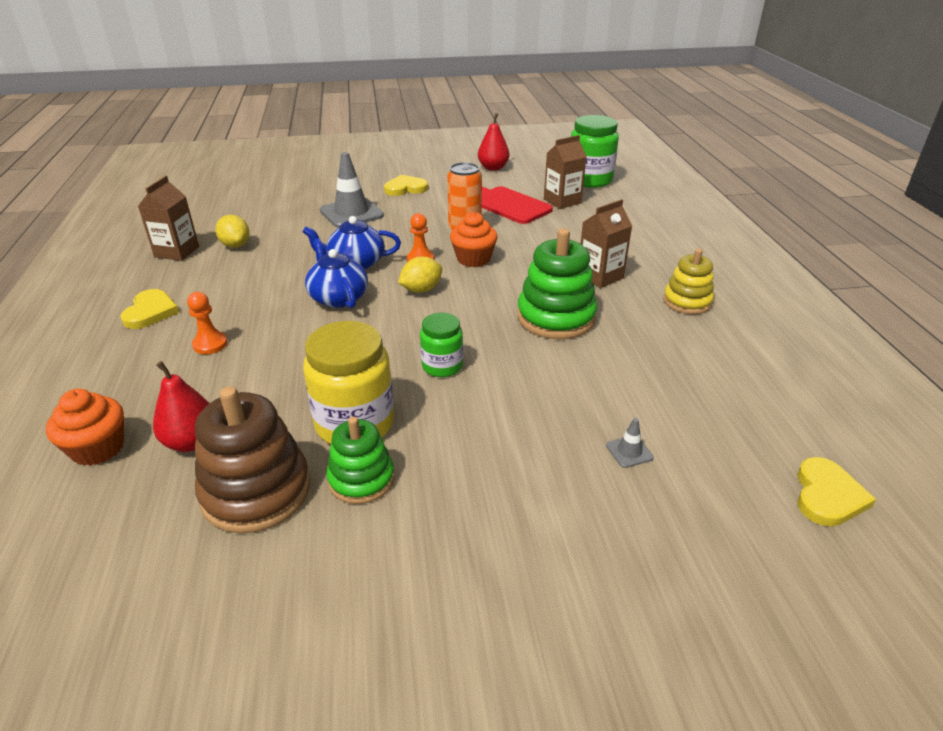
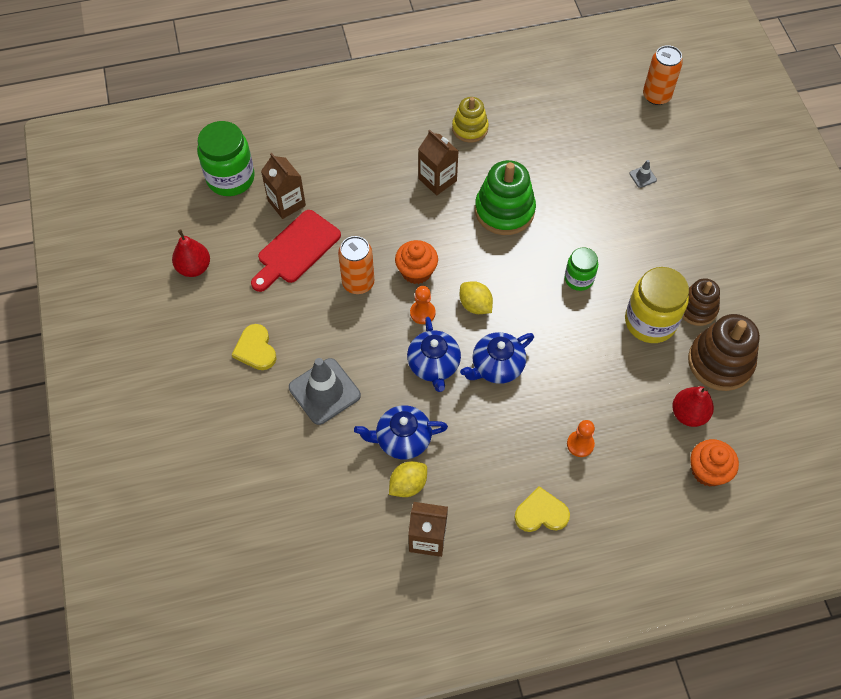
camera: 95 degrees left, 25 degrees up
(283, 244) = (402, 439): none -> blue teapot
(361, 479) = (697, 308): green stacking toy -> brown stacking toy
(827, 495) = (656, 96): yellow heart -> orange can

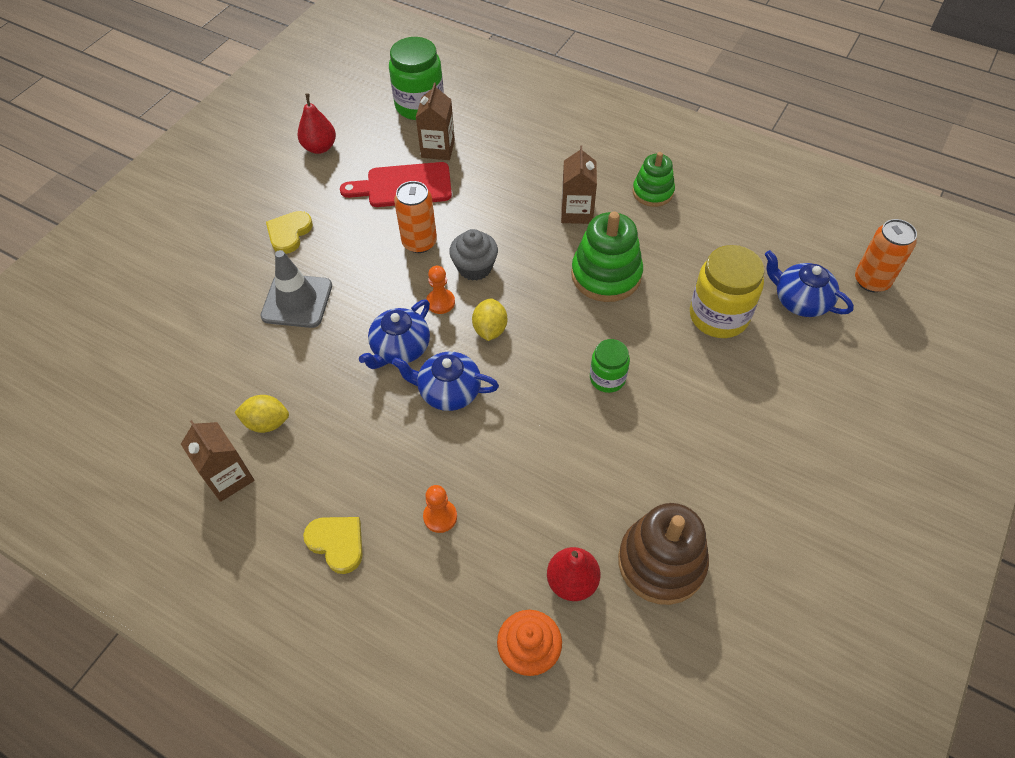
camera: 45 degrees right, 5 degrees down
(402, 439) = (306, 384): blue teapot -> blue teapot (800, 300)
(416, 271) = (474, 267): orange cupcake -> grey cupcake
(470, 128) = (652, 192): yellow stacking toy -> green stacking toy
(642, 177) = (774, 339): grey traffic cone -> none
(650, 322) = (632, 468): yellow jar -> yellow jar (718, 316)
(697, 308) = (694, 494): brown stacking toy -> none

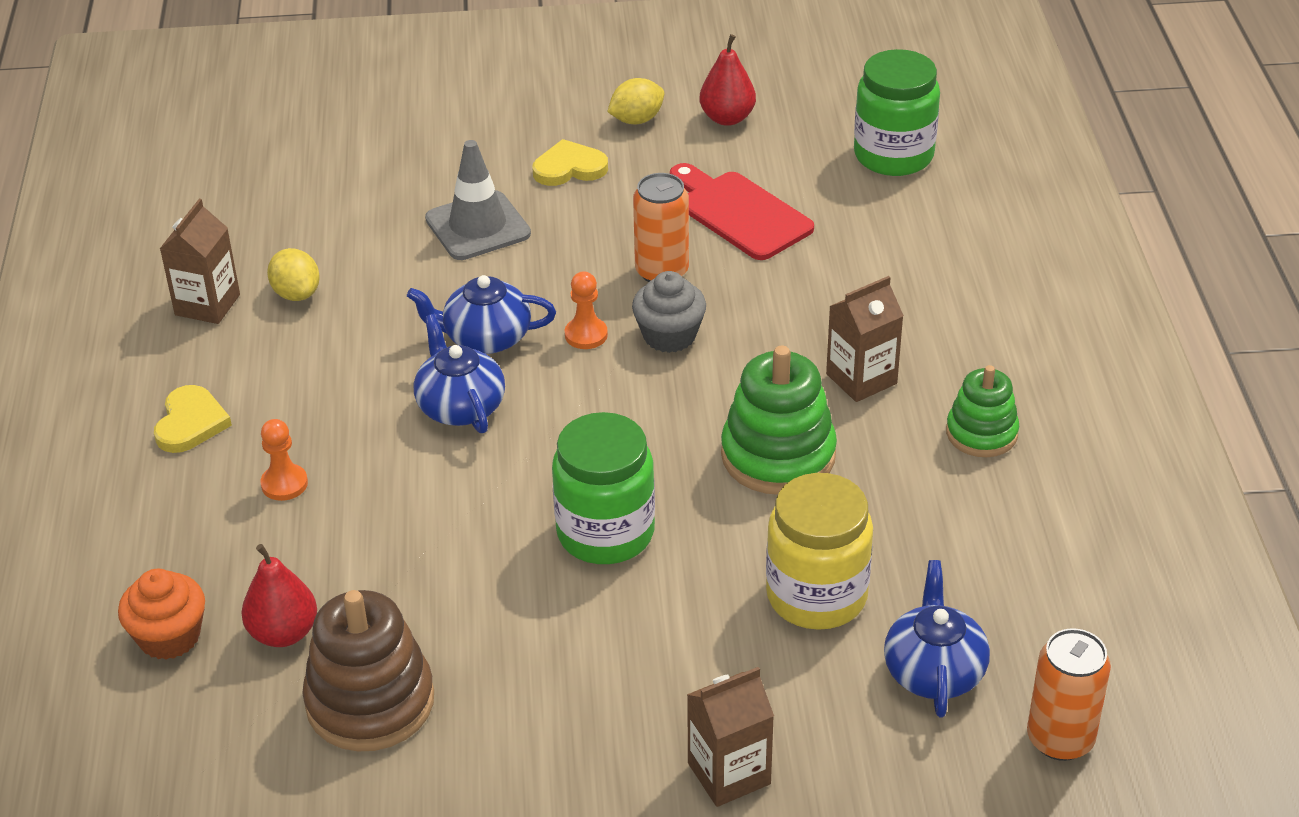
camera: 55 degrees right, 15 degrees down
(438, 149) = (835, 208): brown carton -> brown carton (729, 773)
(490, 329) = (584, 395): yellow lemon -> yellow lemon (636, 120)
(607, 378) = (605, 533): green jar -> green jar, size x1.73

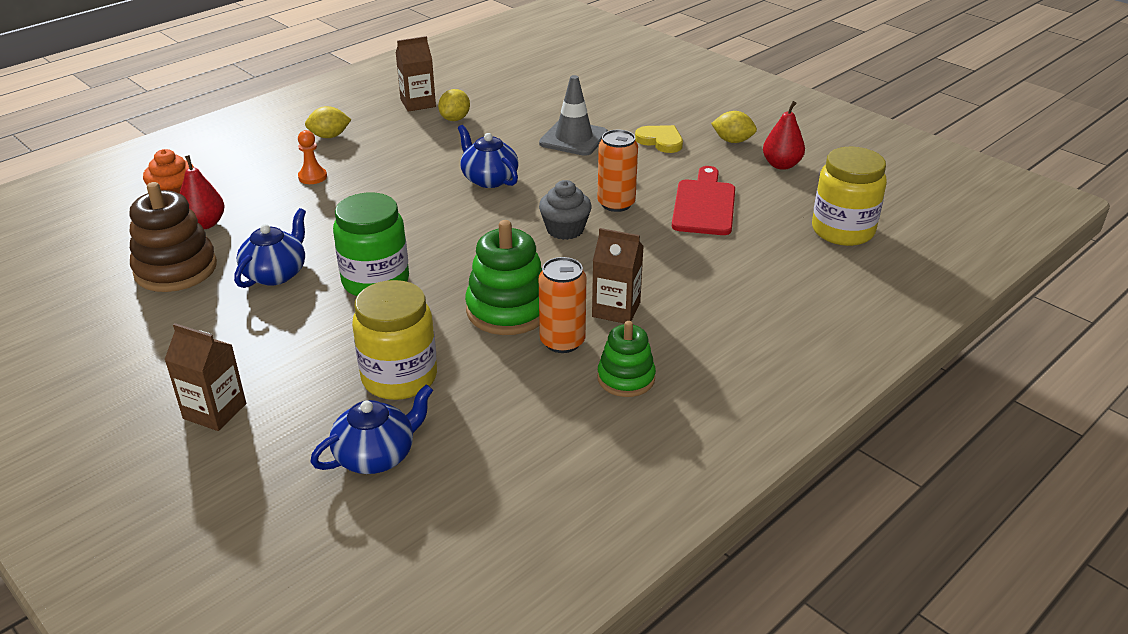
camera: 50 degrees right, 5 degrees down
(190, 423) = (329, 136): yellow heart -> yellow lemon
(460, 406) = (426, 196): blue teapot -> blue teapot (276, 273)
(586, 335) = (530, 205): orange pawn -> none
(893, 155) = (842, 231): green jar -> yellow jar
(1060, 739) = (362, 543): orange can -> orange can (562, 341)

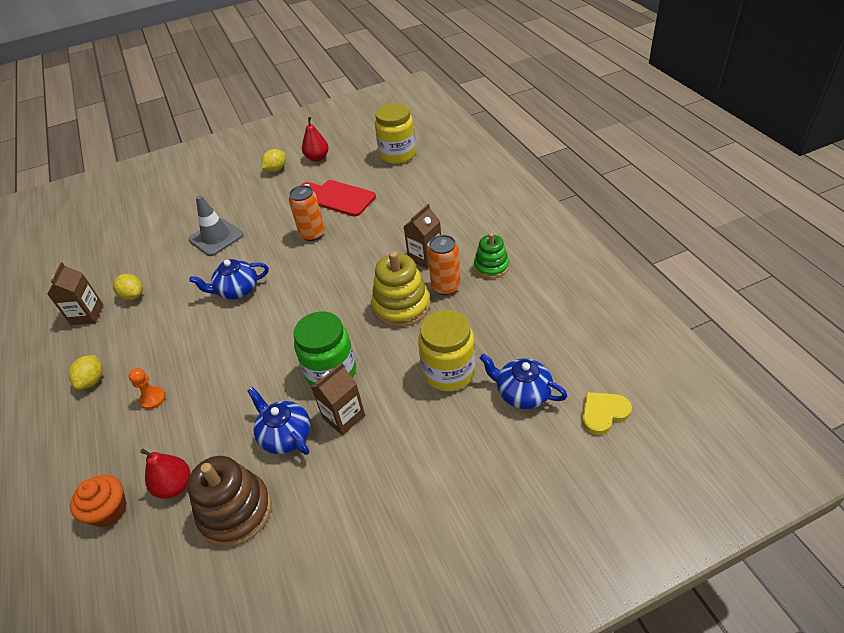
camera: 65 degrees left, 10 degrees up
(215, 411) = (444, 486): brown carton -> brown carton (343, 417)
(376, 455) = (522, 393): blue teapot -> blue teapot turned 45 degrees counterclockwise
(508, 310) = (401, 306): green stacking toy -> yellow stacking toy
(565, 229) = (327, 263): grey cupcake -> none
(660, 141) = (252, 199): yellow heart -> yellow heart (603, 413)

